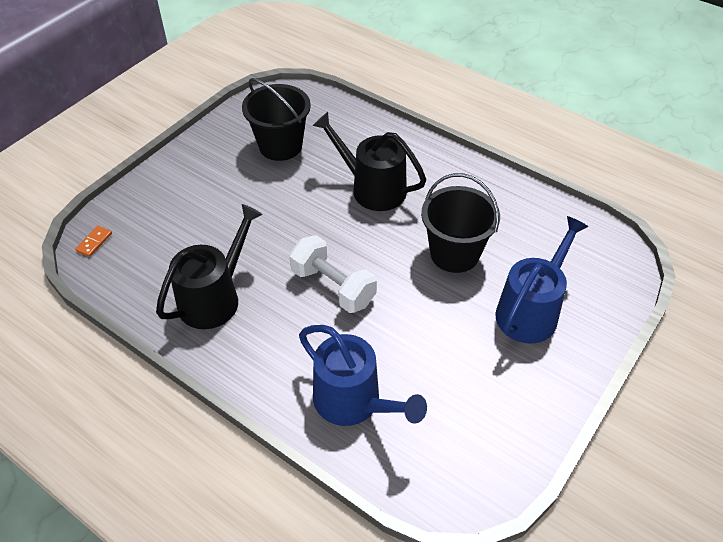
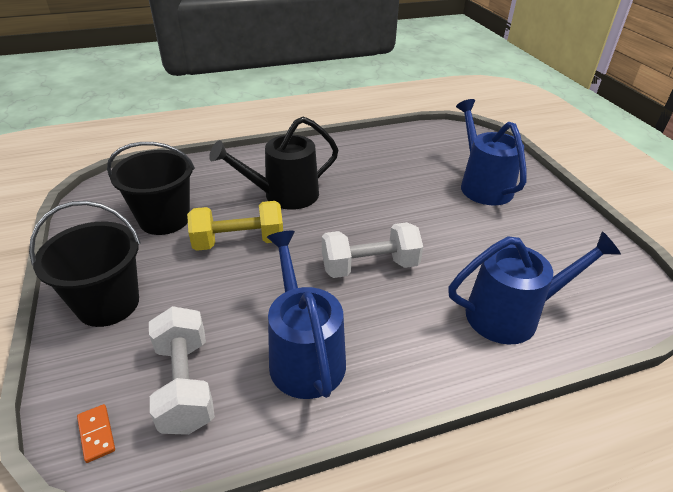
camera: 55 degrees left, 10 degrees down
(150, 256) = (185, 384): none -> white dumbbell
(214, 298) = (304, 355): black watering can -> blue watering can
(292, 199) = (239, 242): none -> yellow dumbbell
(454, 253) = (397, 190): black bucket -> black bucket (108, 304)

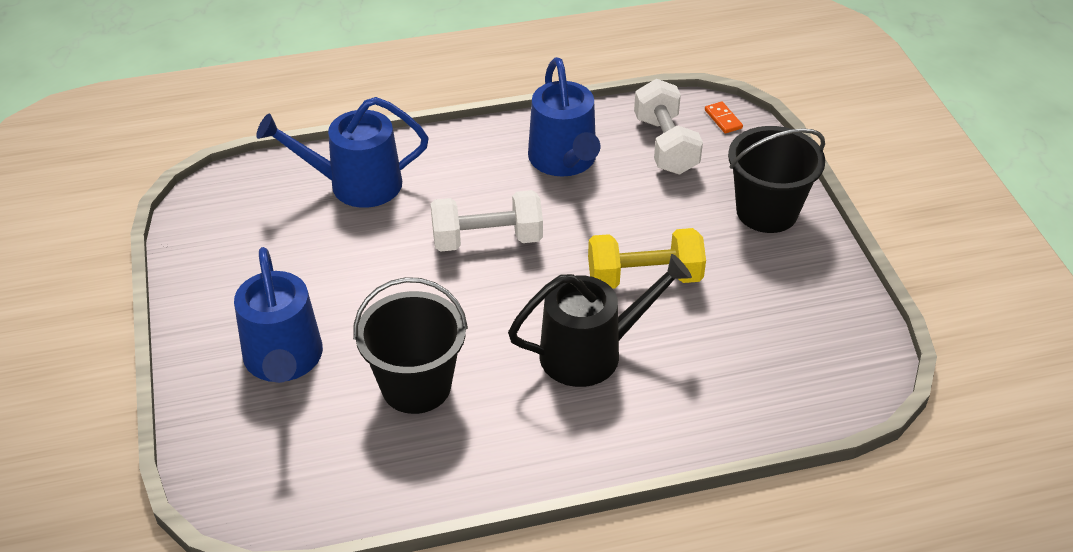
camera: 175 degrees left, 5 degrees up
(164, 219) = (751, 316): black bucket -> black bucket (416, 386)

